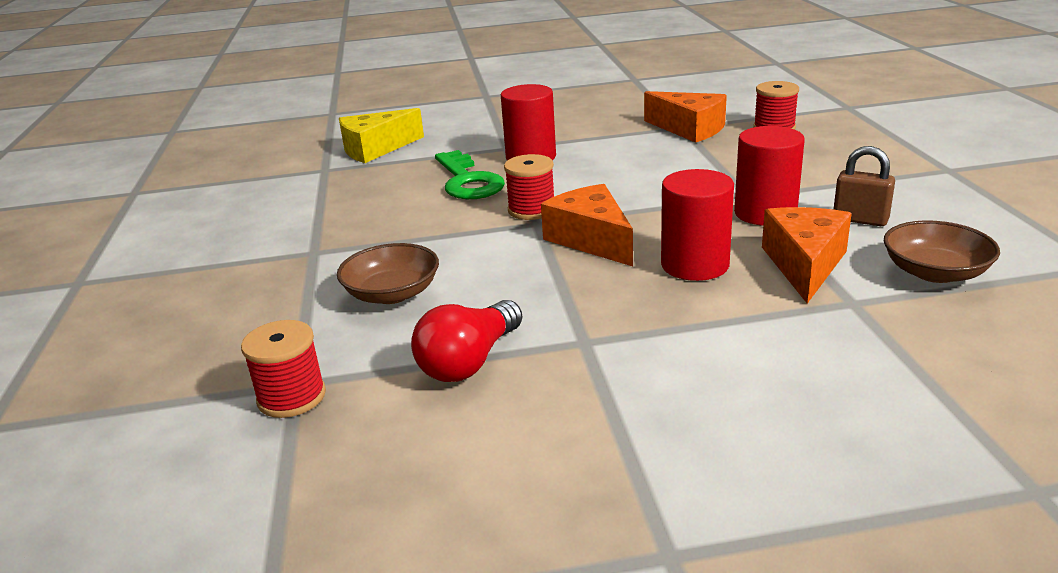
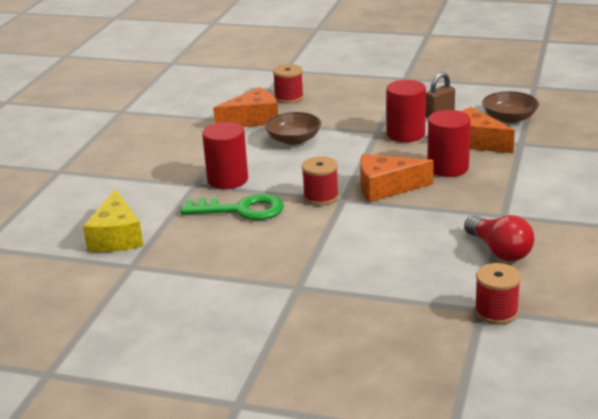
camera: 65 degrees left, 0 degrees up
(392, 293) = (395, 263): brown bowl -> brown bowl (293, 139)

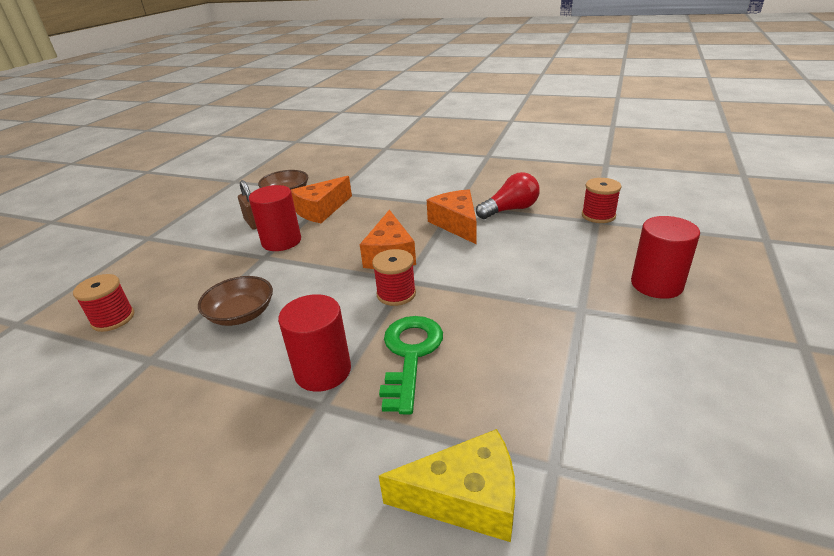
camera: 85 degrees left, 5 degrees up
(253, 120) = (153, 351): orange cheese -> orange cheese (456, 224)
(448, 168) = (364, 223): red cylinder -> red cylinder (656, 284)

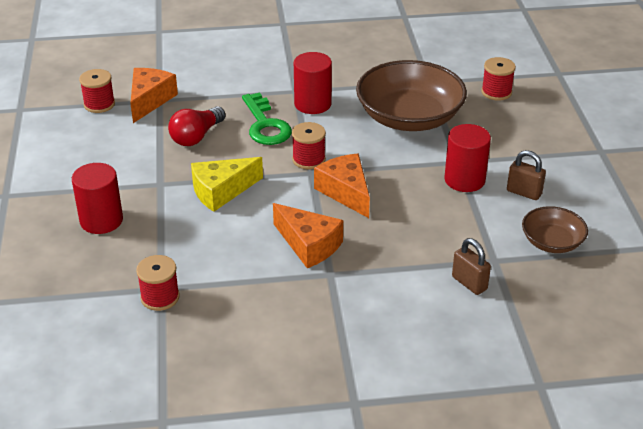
camera: 150 degrees right, 5 degrees up
(241, 314) = (409, 117): brown bowl -> brown bowl, size x1.94
(321, 210) = (475, 227): orange cheese -> orange cheese (149, 100)
(367, 185) = (469, 283): none -> brown padlock
(466, 498) = (196, 80): yellow cheese -> yellow cheese (221, 191)
(510, 210) = (262, 282): red light bulb -> red light bulb (196, 136)
(679, 499) = (99, 104): none -> red spool

